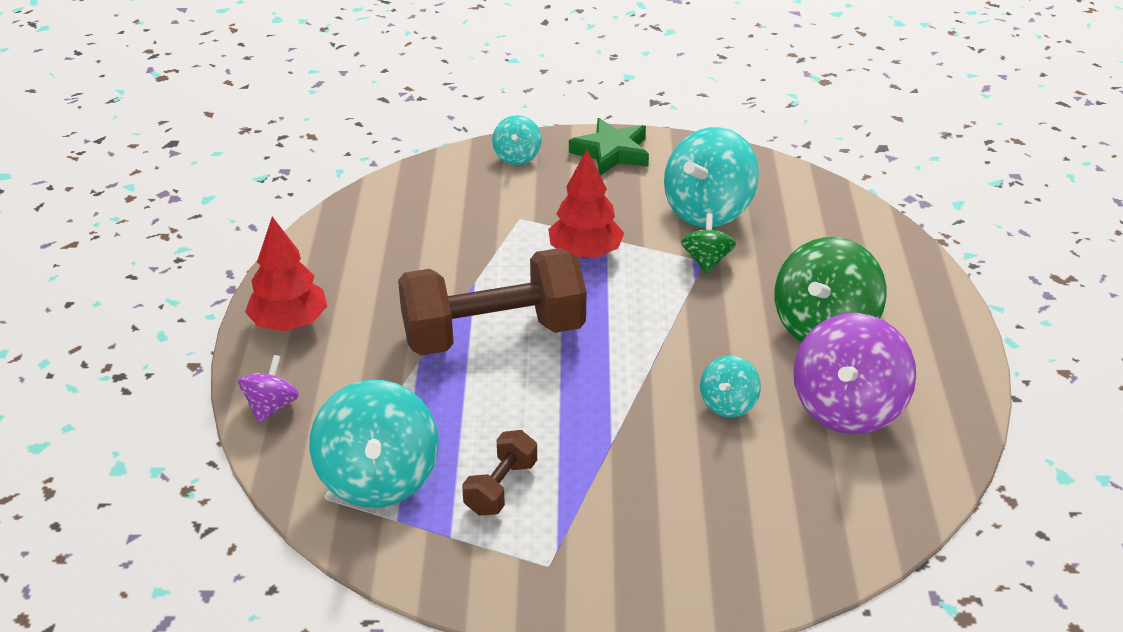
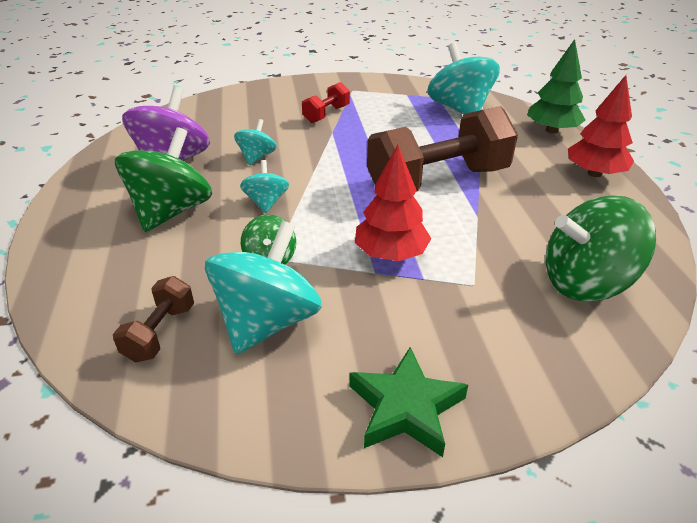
camera: 170 degrees right, 0 degrees up
(271, 407) = (552, 130): purple spinning top -> green tree
(418, 210) = (585, 282): none -> green spinning top
(501, 487) = (390, 111): brown dumbbell -> brown dumbbell (160, 333)
(517, 156) = (530, 380): turquoise spinning top -> turquoise spinning top (266, 202)
(612, 493) = (326, 114): none -> red dumbbell

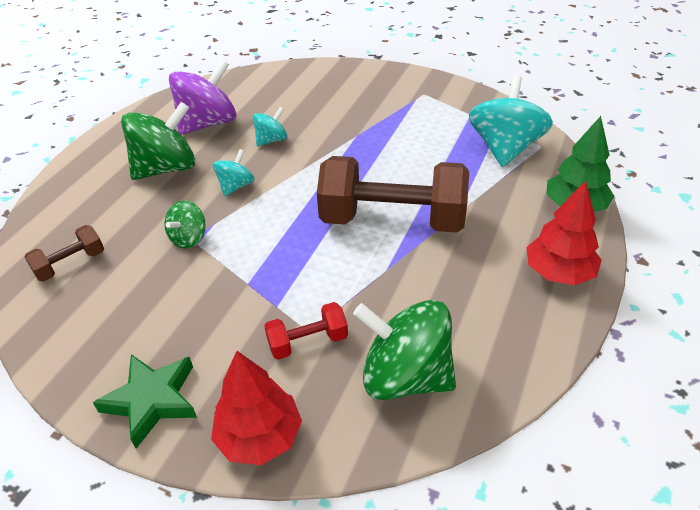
camera: 35 degrees right, 5 degrees up
(267, 321) = (137, 288): turquoise spinning top -> none
(326, 114) = (372, 114): red dumbbell -> red dumbbell (308, 342)
(390, 254) = (276, 273): red tree -> red tree (259, 436)

